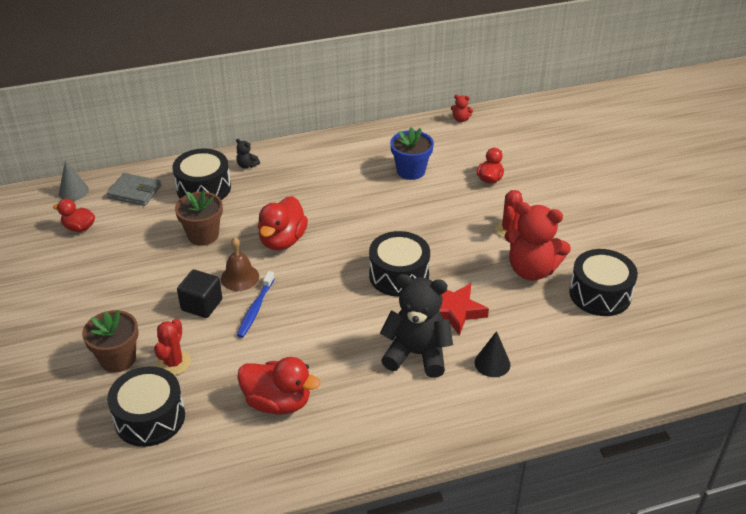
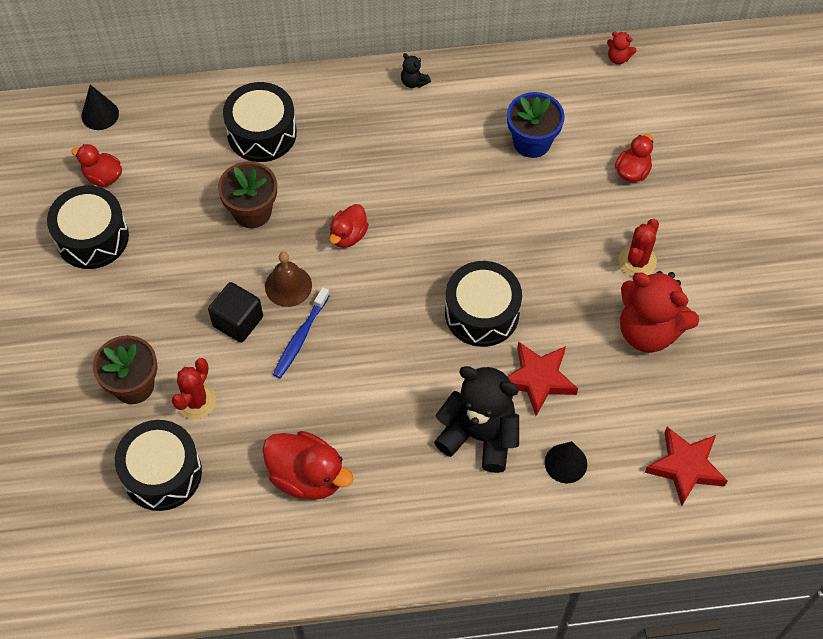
camera: 10 degrees right, 20 degrees up
(73, 191) = (100, 114): grey cone -> black cone
(135, 192) = (175, 127): grey wallet -> none
(247, 165) = (322, 101): black teddy bear -> black teddy bear (413, 82)
(282, 240) = (348, 235): red duck -> red duck, size x0.61
(589, 353) = (685, 467): none -> red star
(600, 294) = (724, 381): black drum -> black drum (92, 237)

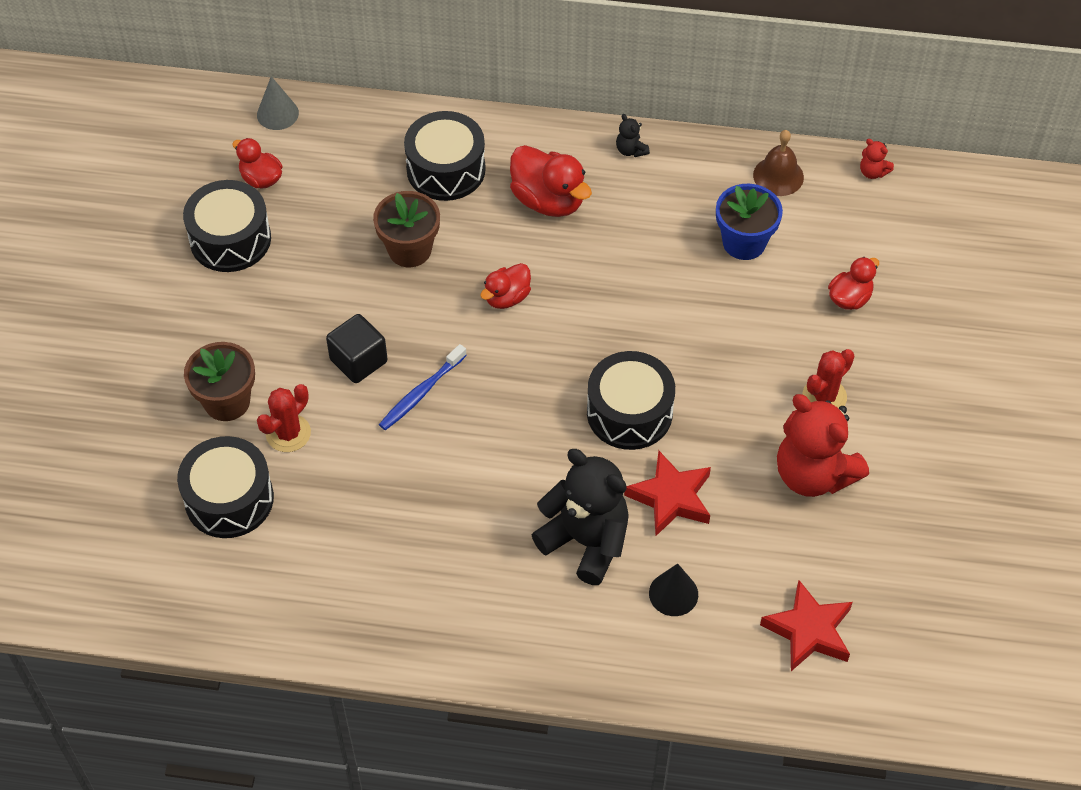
camera: 15 degrees right, 5 degrees down
(100, 114) = (277, 114): black cone -> grey cone
(288, 286) = (424, 336): brown bell -> brown bell (778, 176)
(307, 476) = (383, 539): red duck -> red duck (548, 200)

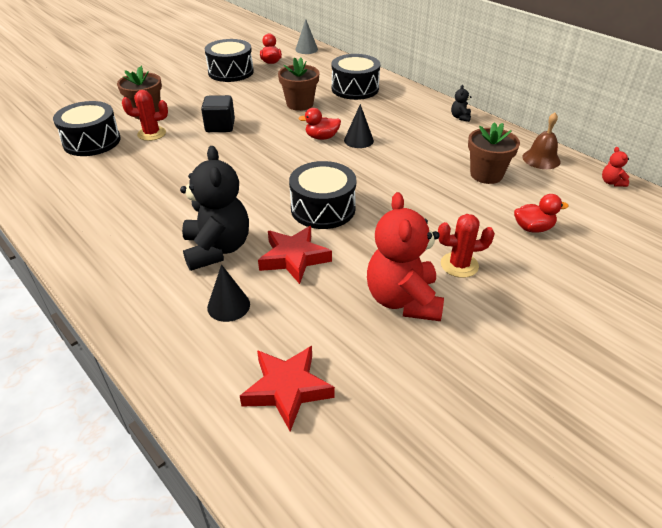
camera: 40 degrees right, 15 degrees down
(421, 393) = (229, 149): blue toothbrush -> none
(548, 200) = (391, 116): red duck -> none
(555, 274) = (358, 140): none -> black cone
(744, 242) = (486, 174): blue flower pot -> brown flower pot

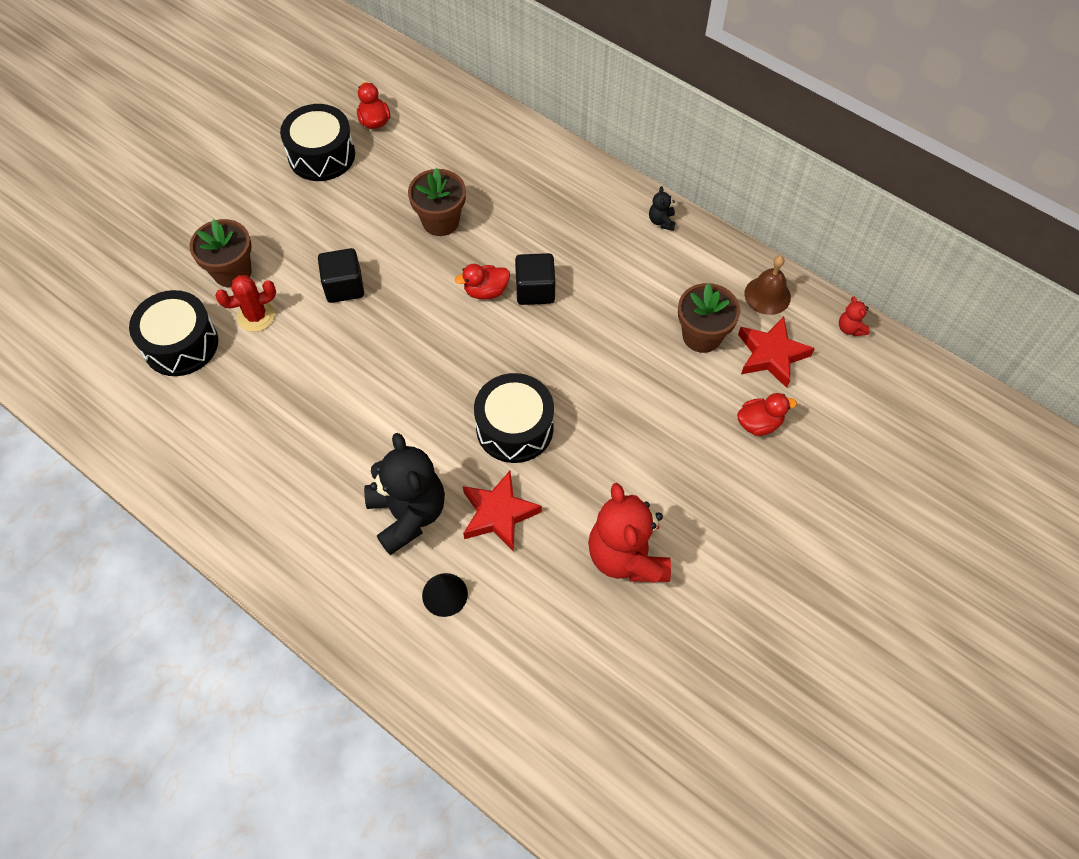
camera: 10 degrees left, 20 degrees up
(287, 389) = (531, 688): red star -> red star (771, 355)
(306, 49) = (420, 80): grey cone -> none
(355, 88) = (510, 173): black drum -> none
(358, 140) = (535, 290): black cone -> black cube
(459, 265) = (681, 495): red cactus -> none

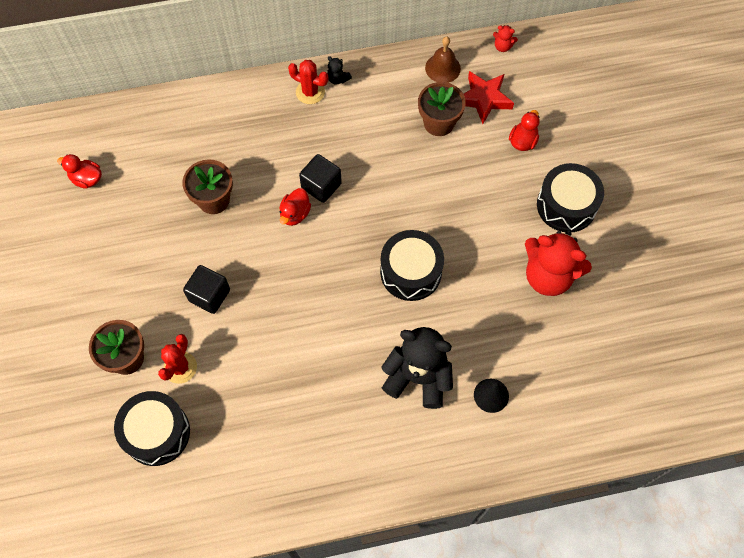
camera: 50 degrees left, 5 degrees up
(321, 155) = (82, 232): black drum -> black drum (566, 205)
(498, 514) = (462, 325): red star -> none
(624, 211) = (310, 92): none -> red cactus

